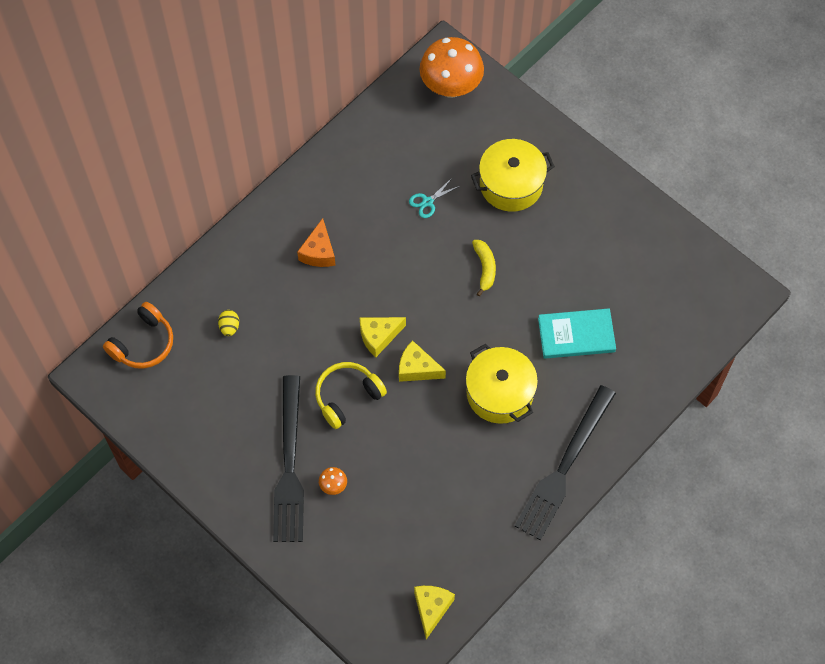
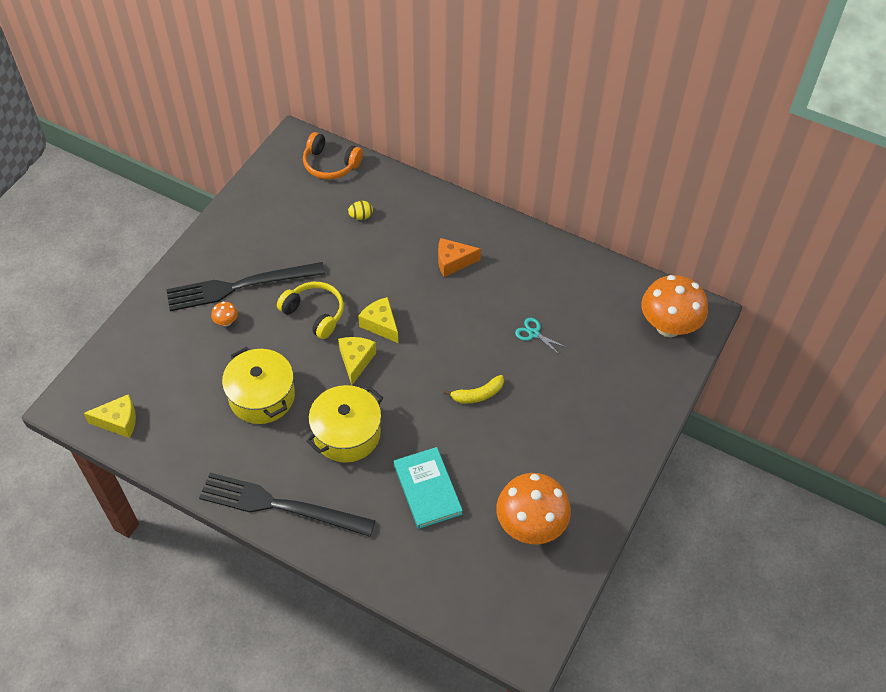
camera: 75 degrees right, 10 degrees down
(511, 184) = (578, 399): yellow pot -> yellow pot (262, 396)
(631, 259) = (530, 525): none -> orange mushroom

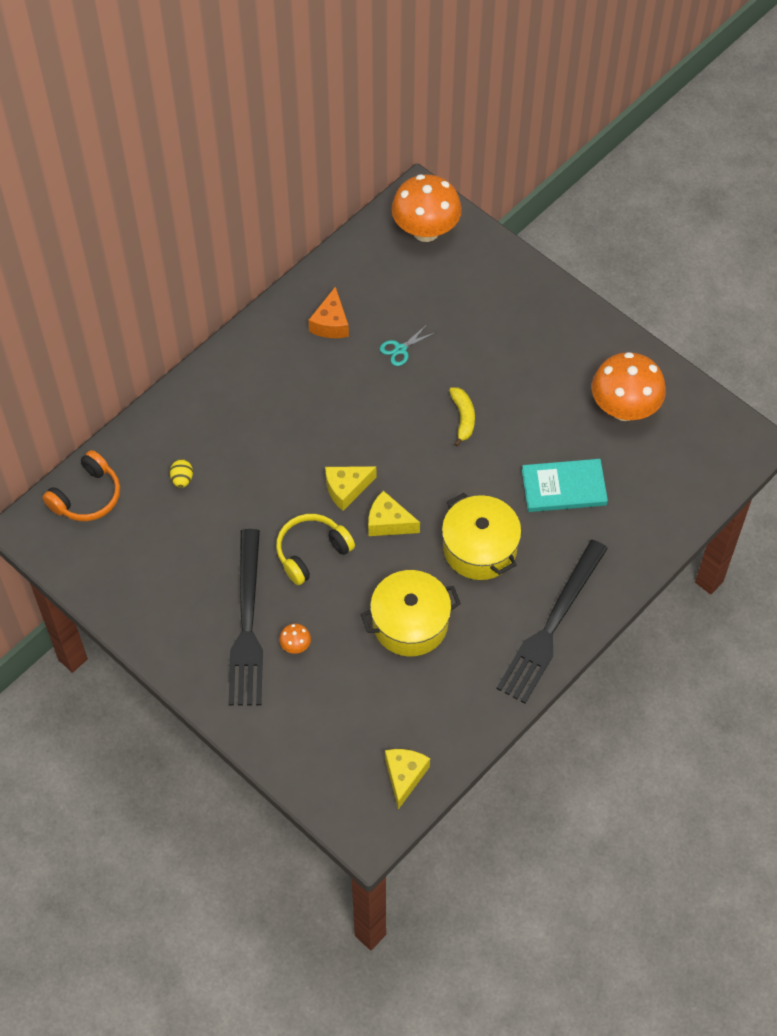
camera: 75 degrees left, 5 degrees up
(453, 262) = (281, 401): orange cheese -> orange cheese (331, 323)

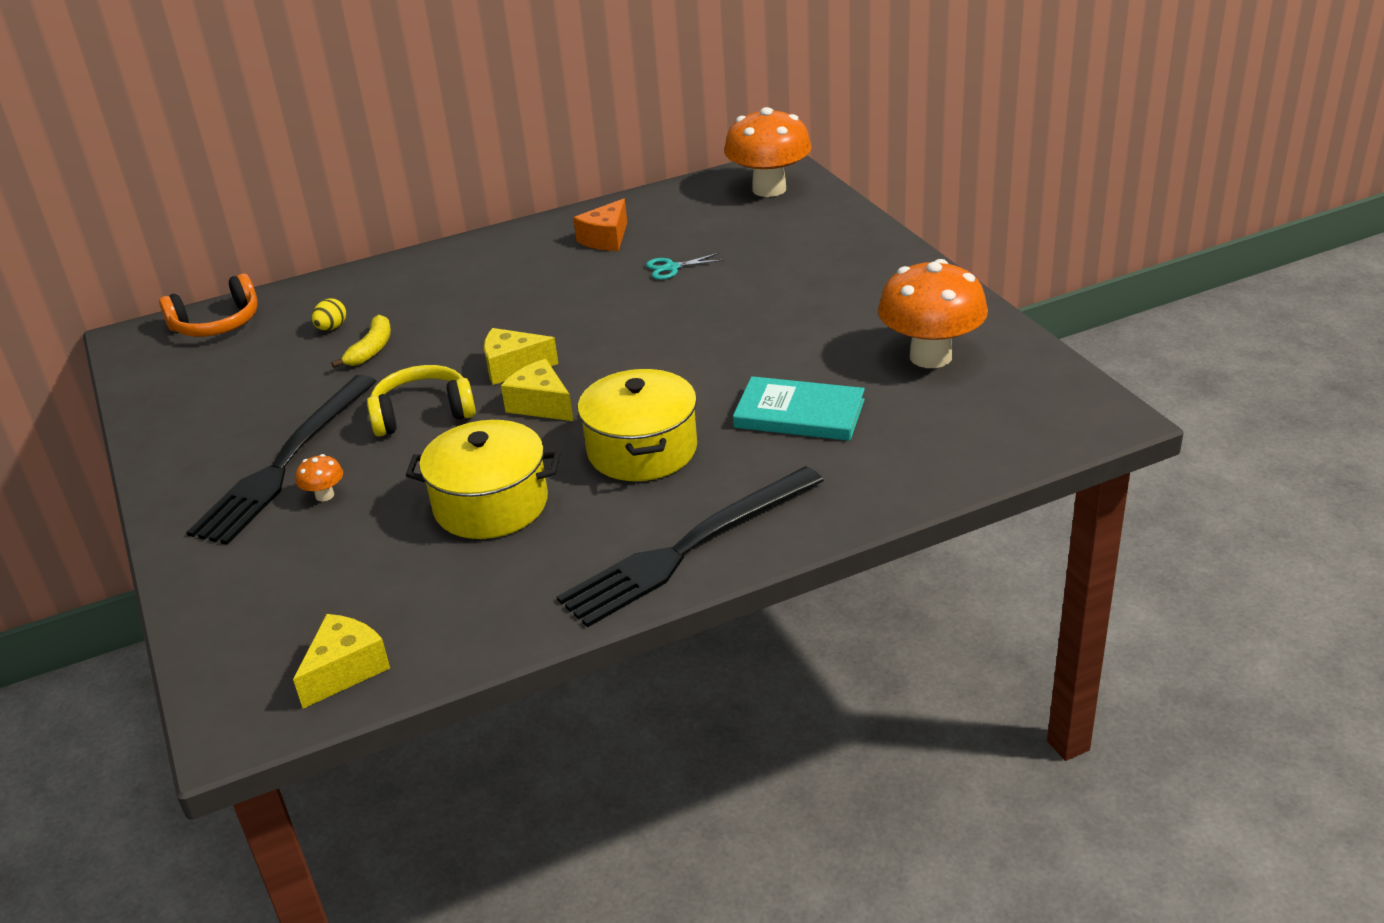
camera: 25 degrees right, 25 degrees down
(463, 418) = (707, 332): yellow banana -> yellow banana (371, 349)

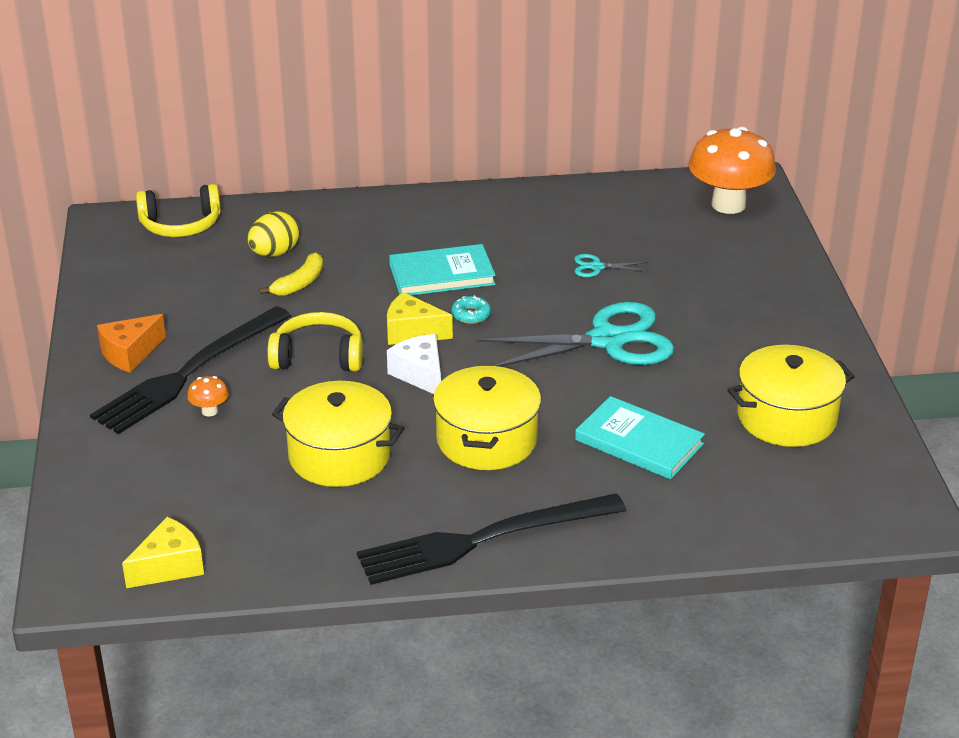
camera: 15 degrees right, 0 degrees up
(217, 324) = (181, 225): orange headphones -> yellow headphones
(332, 328) = (274, 253): yellow egg -> yellow egg, size x1.57
(518, 308) = (442, 274): none -> turquoise book
(541, 405) = (420, 374): yellow cheese -> white cheese
(567, 338) = (471, 315): none -> turquoise donut
(606, 239) = (551, 222): orange cheese -> orange cheese (130, 353)
(718, 329) = (608, 340): none -> turquoise scissors
(930, 356) = (786, 417): orange mushroom -> yellow pot

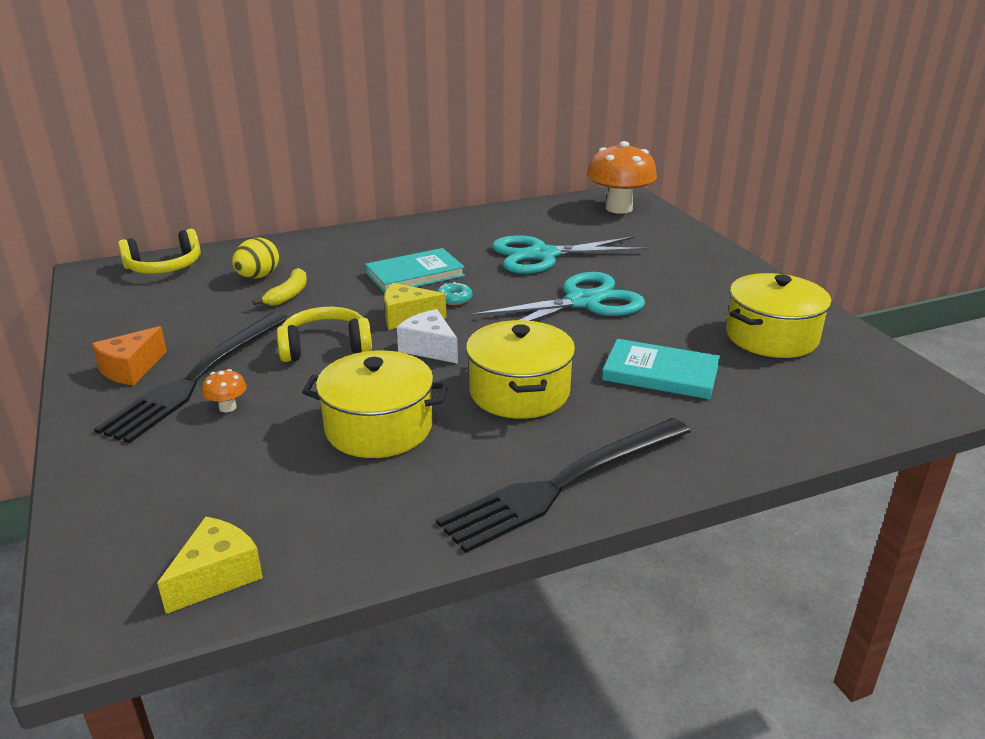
camera: 15 degrees left, 5 degrees down
(596, 267) = (542, 255): turquoise scissors -> turquoise scissors, size x2.43

